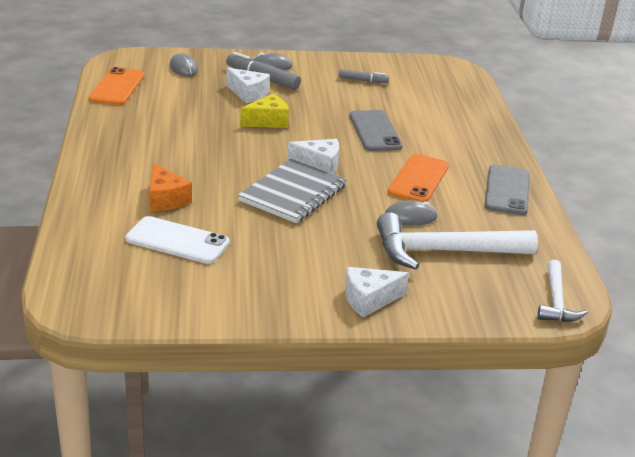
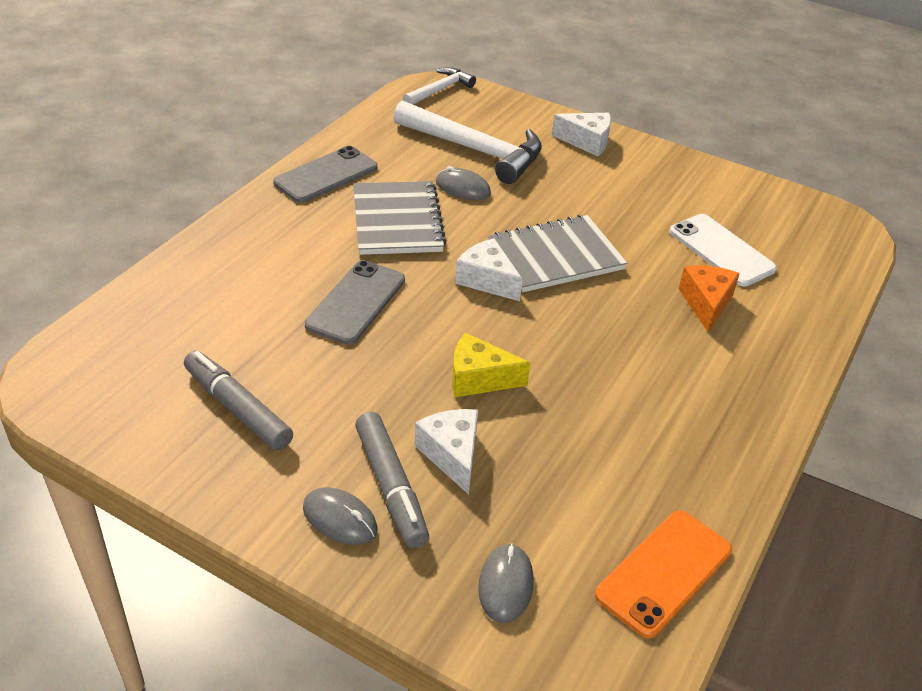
camera: 145 degrees left, 10 degrees up
(363, 80) = (238, 408): grey marker -> grey marker, size x1.65
(418, 179) = (397, 221): orange phone -> grey notebook

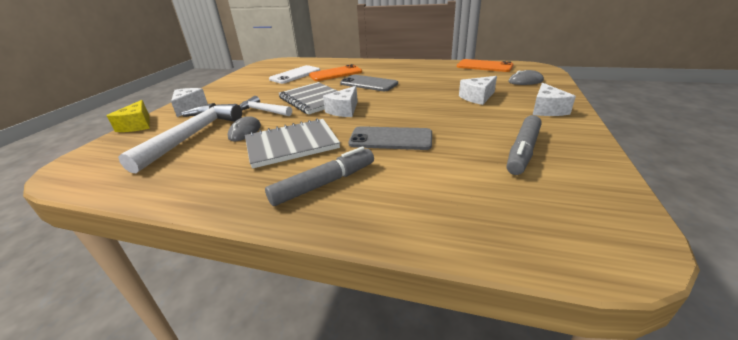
camera: 100 degrees left, 10 degrees down
(326, 175) = (225, 189): grey phone -> grey phone (368, 83)
(340, 519) = (547, 109): grey mouse -> white cheese
(390, 487) = (513, 104): grey marker -> grey marker (324, 183)
(440, 90) = (77, 166): white hammer -> white hammer (263, 111)
(479, 378) = (423, 100): yellow cheese -> yellow cheese (137, 125)
(706, 303) = (335, 74): orange cheese -> orange phone

